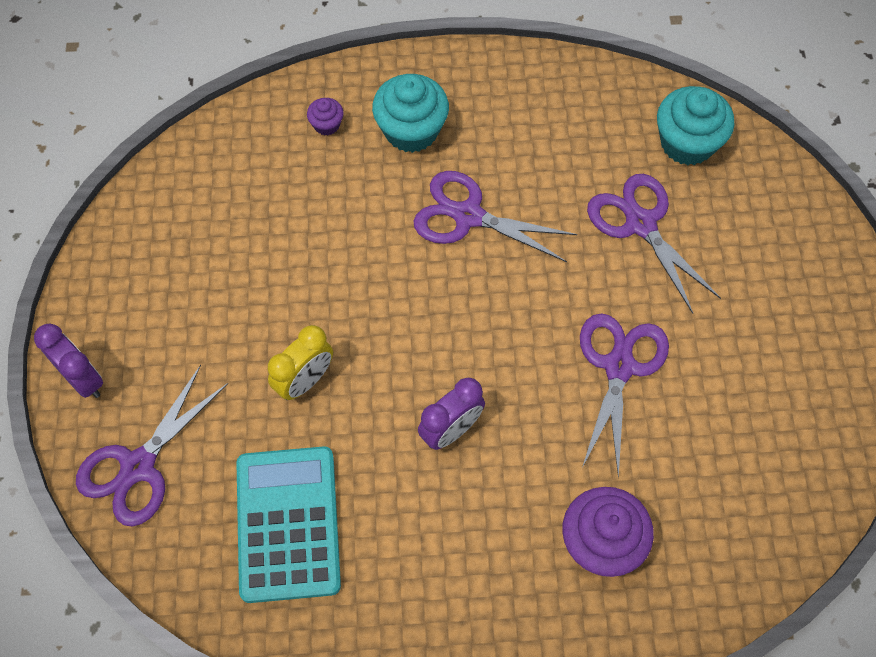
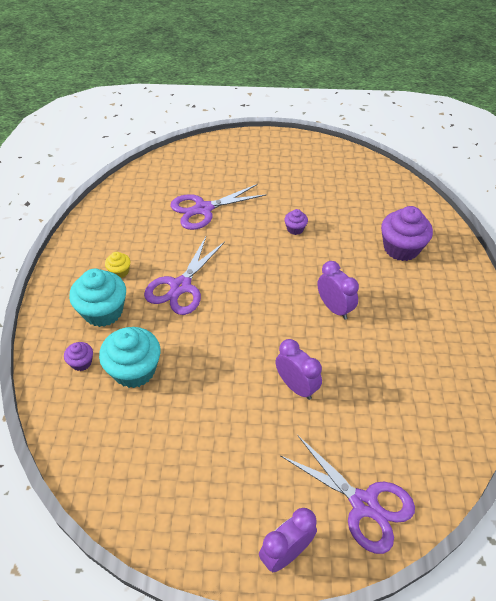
camera: 85 degrees left, 15 degrees down
(288, 524) = (402, 401): turquoise calculator -> none
(305, 381) = (296, 386): yellow clock -> purple clock
(486, 135) = (119, 272): none -> yellow cupcake
(619, 366) = (295, 229): purple scissors -> purple cupcake
(687, 143) = (153, 184): turquoise cupcake -> turquoise cupcake (134, 370)

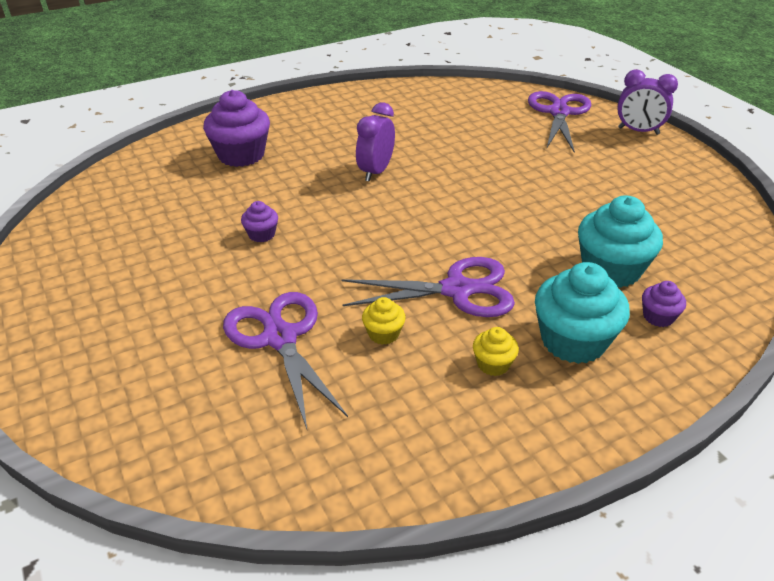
camera: 120 degrees left, 10 degrees down
(174, 243) = (383, 334): none -> yellow cupcake
(203, 209) = (280, 338): purple scissors -> purple scissors turned 150 degrees counterclockwise
(296, 386) = (497, 166): purple clock -> none

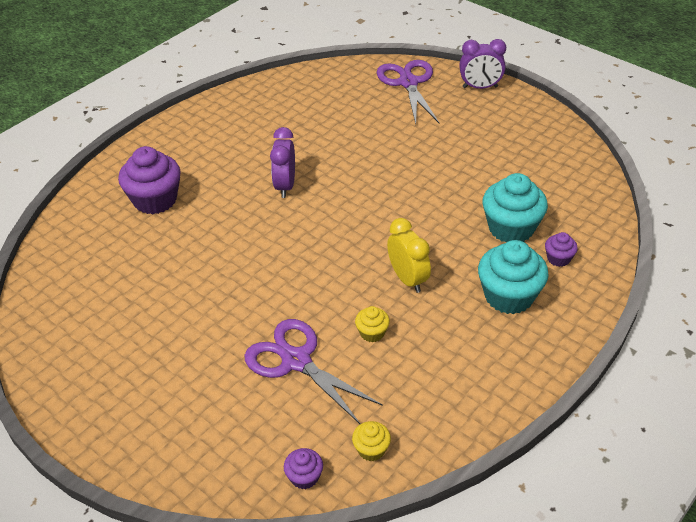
camera: 20 degrees left, 5 degrees up
(261, 234) = (224, 275): purple cupcake -> purple cupcake (304, 477)
(457, 290) = (408, 279): purple scissors -> yellow clock
(493, 364) = (462, 332): yellow cupcake -> yellow cupcake (371, 449)

